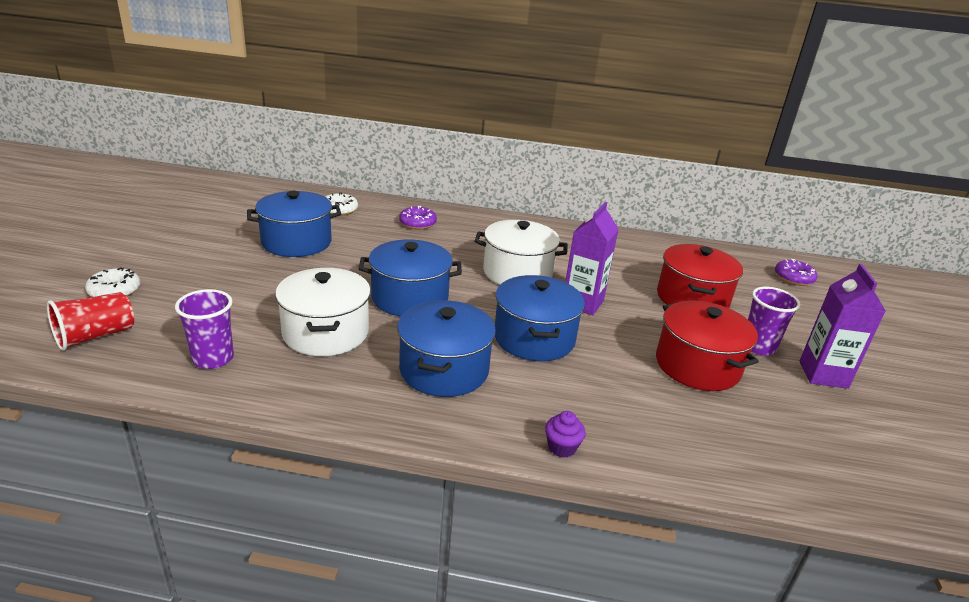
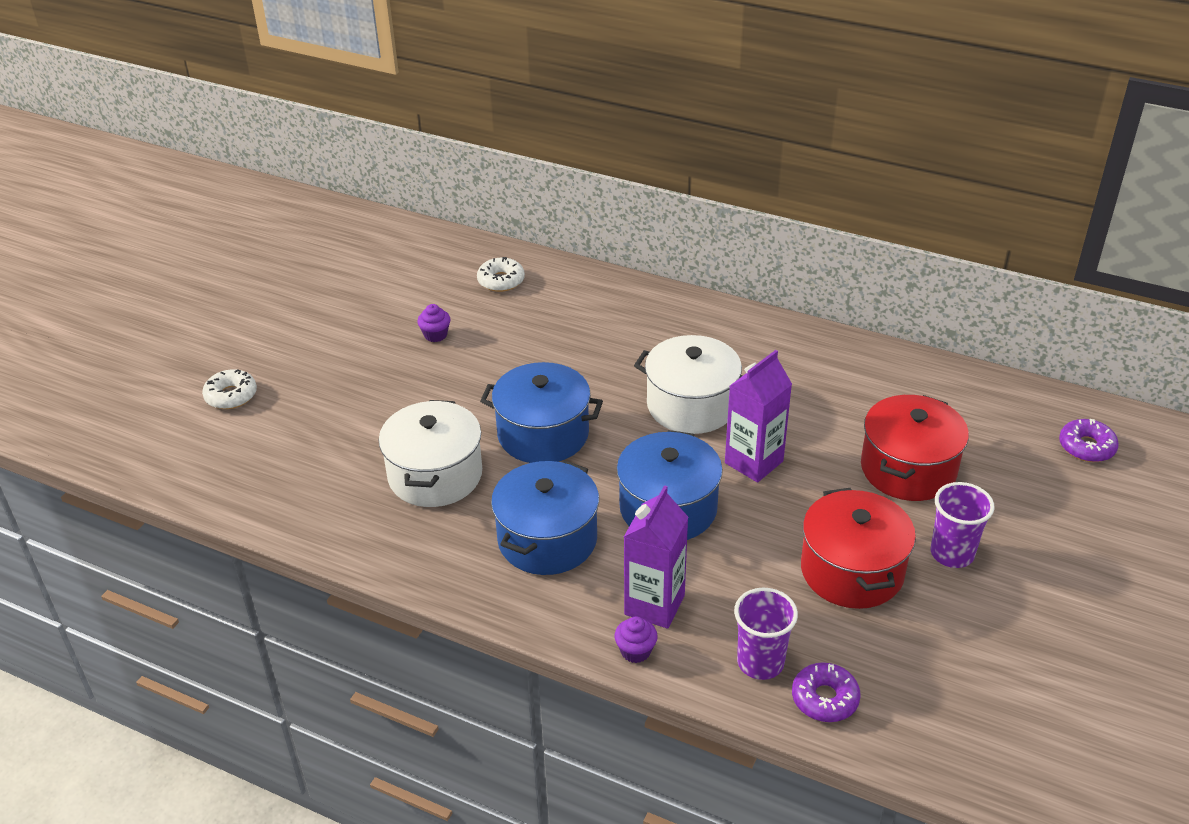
camera: 20 degrees right, 10 degrees up
(95, 336) = (208, 455): red cup -> none
(213, 359) = (315, 497): purple cup -> purple cup (760, 662)
(296, 242) = (435, 335): blue pot -> purple cupcake
(417, 223) = (593, 311): purple donut -> purple donut (825, 698)
(823, 374) = (1013, 604): purple carton -> purple carton (654, 605)

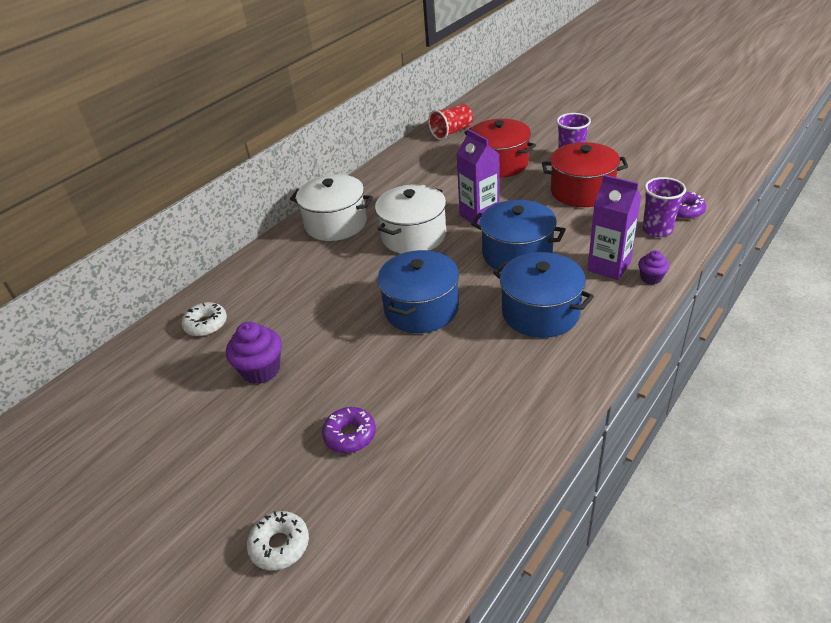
camera: 75 degrees left, 0 degrees up
(435, 335) = (261, 370): purple cupcake -> purple cupcake, size x1.73
(435, 475) = (454, 374): white pot -> white pot (336, 223)
(993, 404) = (452, 132): none -> red cup
(1086, 447) = (494, 113): purple donut -> purple donut (350, 435)

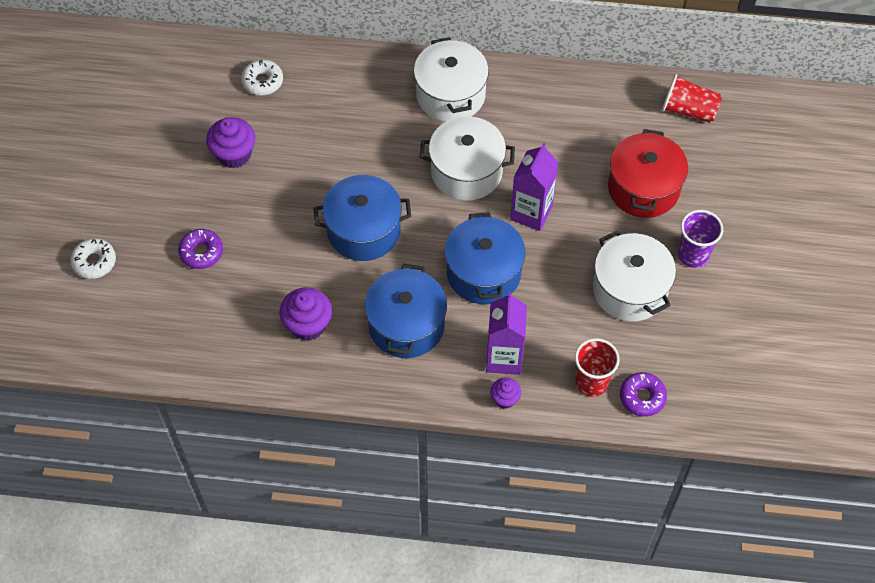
camera: 55 degrees right, 20 degrees up
(497, 378) = (308, 325): none -> purple cupcake
(582, 191) = (630, 289): red pot -> white pot
(657, 230) = (591, 382): purple cup -> red cup

